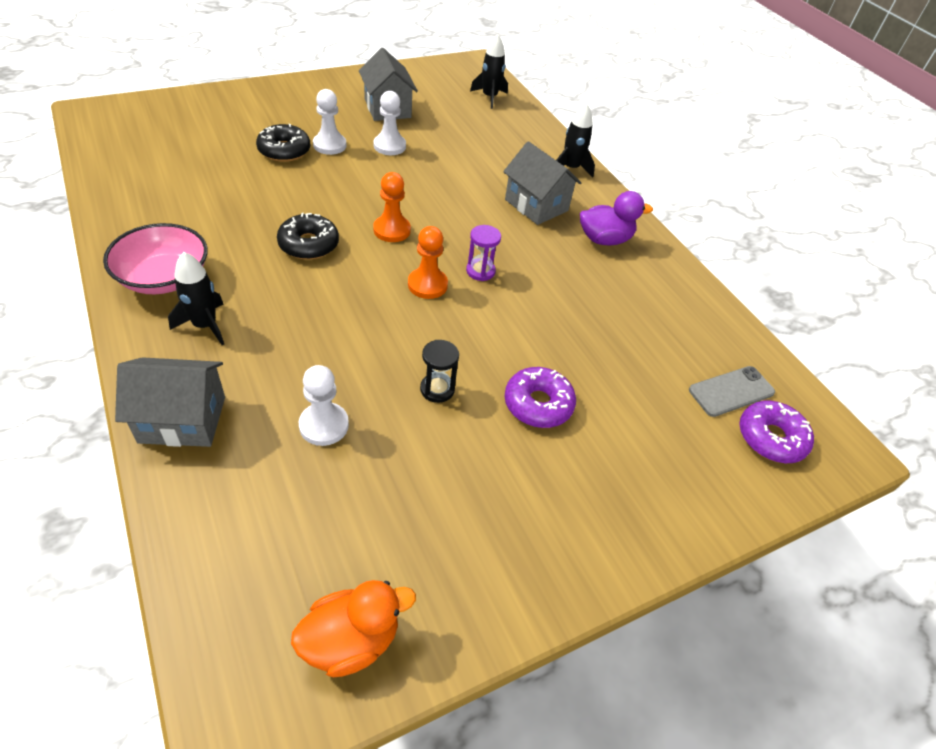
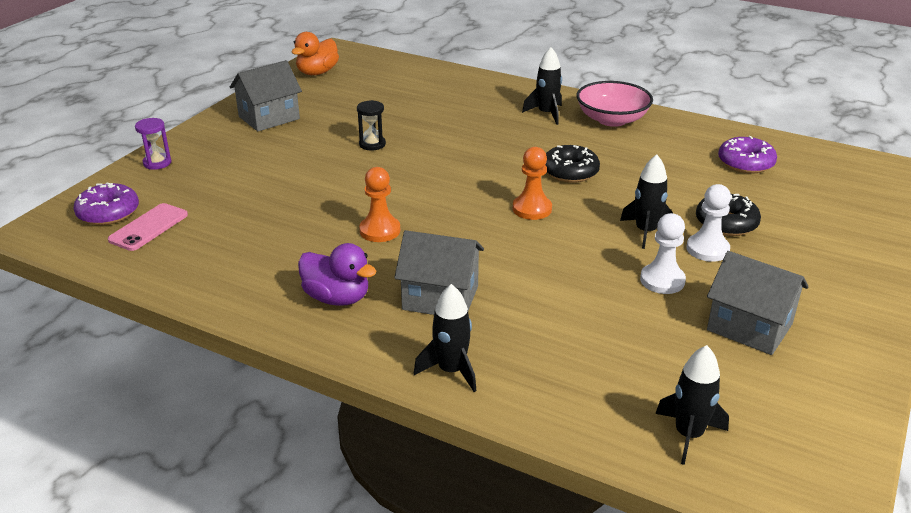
camera: 150 degrees right, 15 degrees down
(182, 419) = (487, 86): grey house -> grey house (269, 118)
(324, 425) = (416, 110): white pawn -> none
(344, 173) = (646, 231): none -> black rocket
(427, 285) = (451, 188): orange pawn -> orange pawn (380, 230)
(480, 271) = (423, 215): purple hourglass -> purple hourglass (157, 163)
(538, 404) = (299, 163): purple donut -> purple donut (745, 163)
(604, 239) = (337, 298): purple duck -> purple duck turned 105 degrees counterclockwise
(731, 391) = (148, 227): grey phone -> pink phone

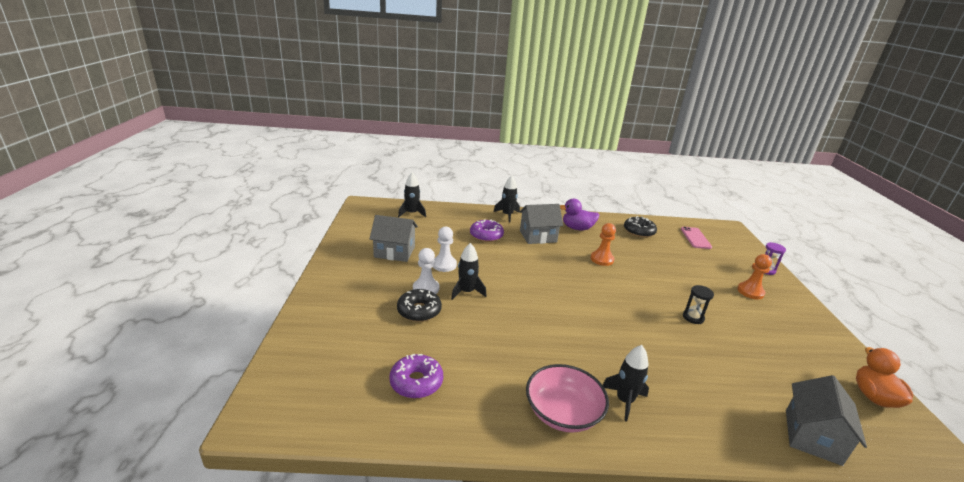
camera: 150 degrees right, 5 degrees down
(108, 213) = (724, 240): purple donut -> purple donut (486, 235)
(269, 118) = (790, 323): grey house -> grey house (812, 436)
(532, 209) = (542, 291): orange pawn -> orange pawn (750, 292)
(570, 172) = (545, 329): black donut -> black donut (639, 231)

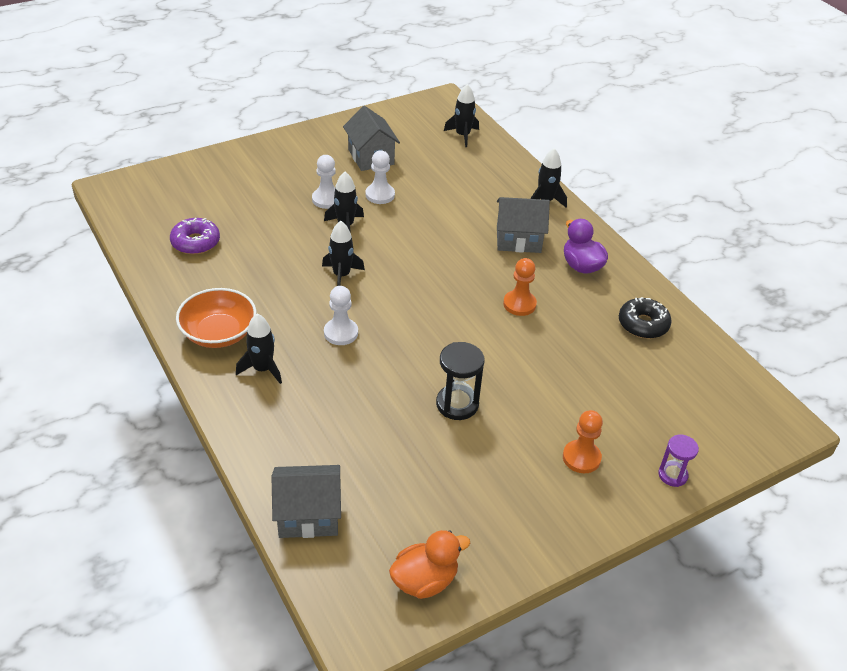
camera: 60 degrees right, 15 degrees up
(419, 311) = (288, 209): black donut -> none
(486, 235) = (473, 201): purple donut -> none
(526, 315) = (341, 275): none -> black rocket
(538, 236) = (518, 239): grey house -> grey house turned 45 degrees counterclockwise
(562, 413) = (219, 333): pink bowl -> orange bowl
(596, 340) = (341, 333): none -> white pawn
(693, 317) = (457, 404): black hourglass -> black hourglass, size x1.54
(695, 238) = (695, 387): pink phone -> none

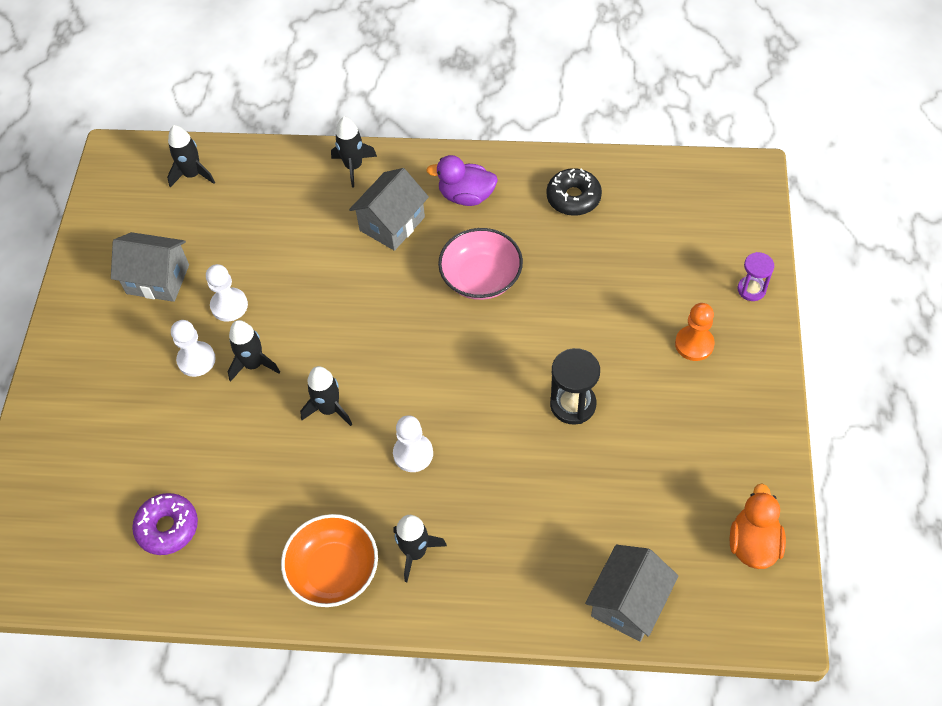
camera: 50 degrees left, 15 degrees up
(519, 304) = (481, 277): orange pawn -> pink bowl

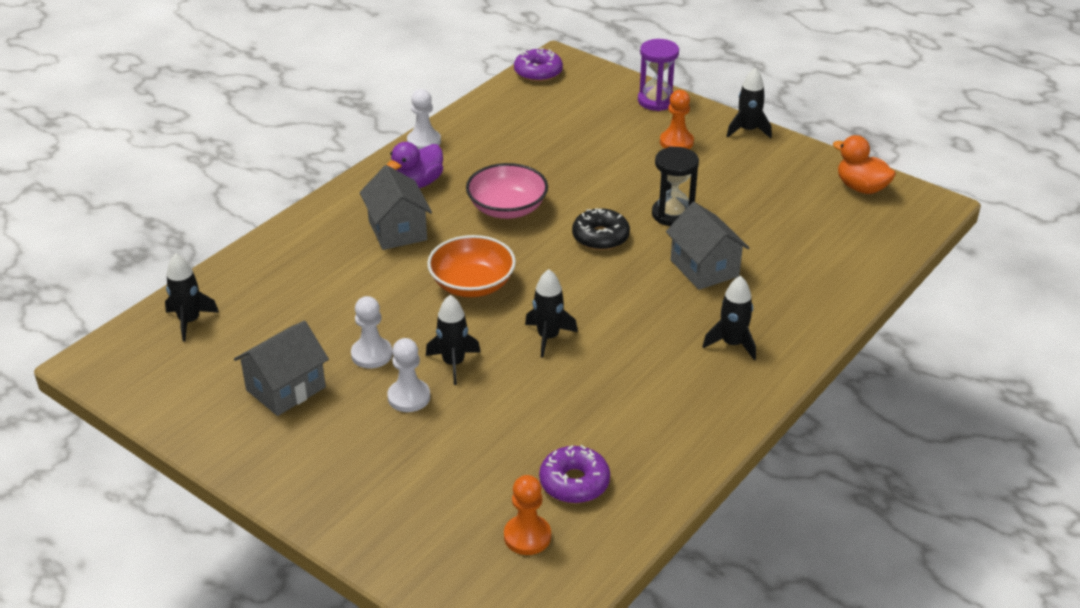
camera: 60 degrees left, 20 degrees down
(92, 529) = (527, 536): none -> orange pawn
(334, 570) = (710, 395): orange bowl -> orange bowl (472, 284)
(353, 167) = (309, 227): black rocket -> black rocket (748, 130)
(413, 454) = (639, 309): white pawn -> white pawn (424, 141)
(573, 197) = (484, 137): black donut -> black donut (600, 237)
(628, 602) = (863, 259): grey house -> grey house (704, 268)
(713, 173) = (538, 72): none -> purple donut
(751, 289) = (656, 101): purple hourglass -> purple hourglass, size x1.54

